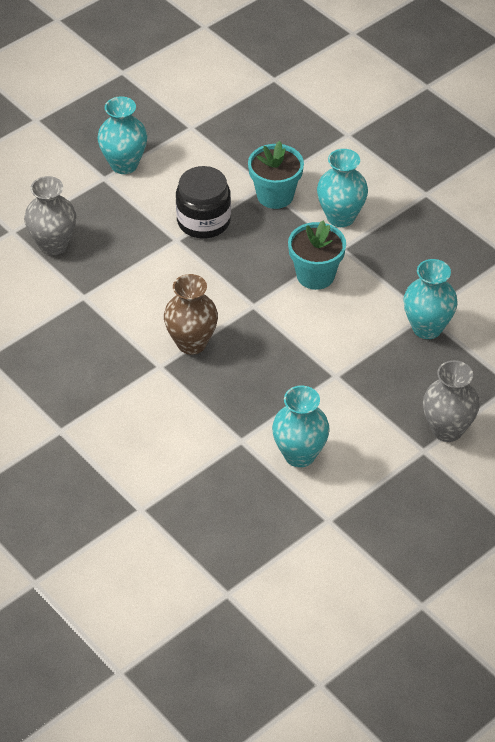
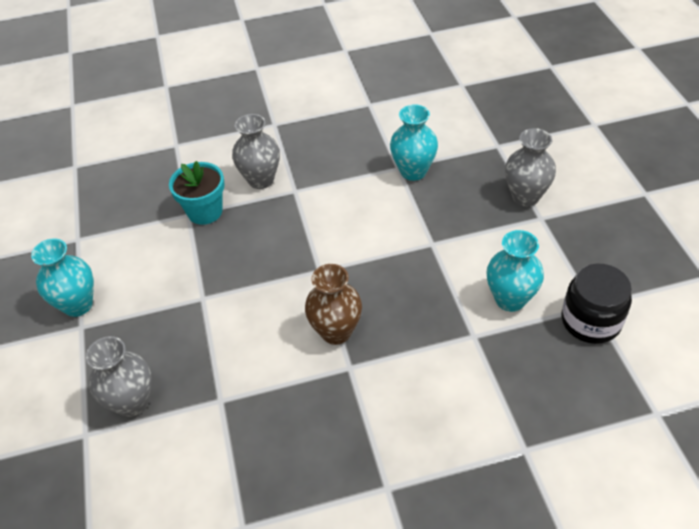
camera: 60 degrees left, 0 degrees up
(203, 221) = (196, 270): black jar -> black jar (590, 321)
(315, 275) = (313, 217): turquoise flower pot -> none
(340, 217) = (261, 180): turquoise vase -> grey vase

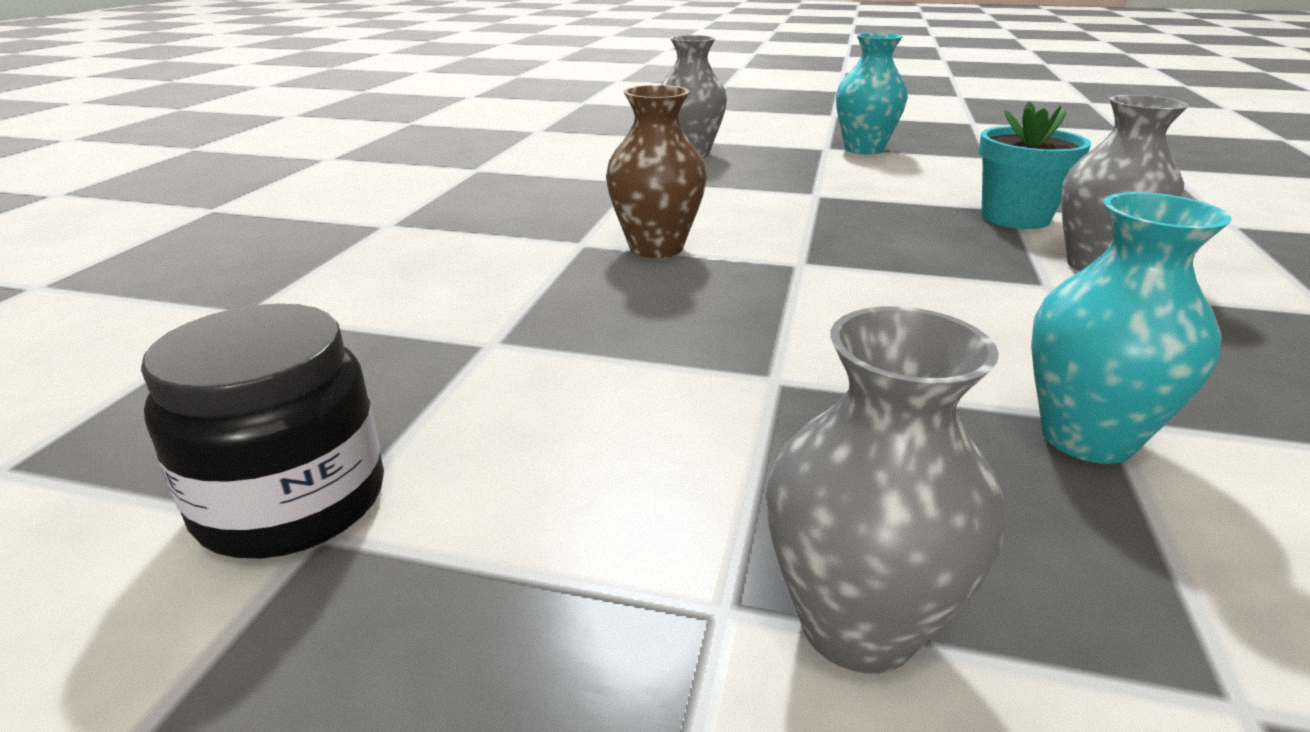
camera: 115 degrees right, 20 degrees down
(510, 299) = (510, 413): turquoise vase -> none

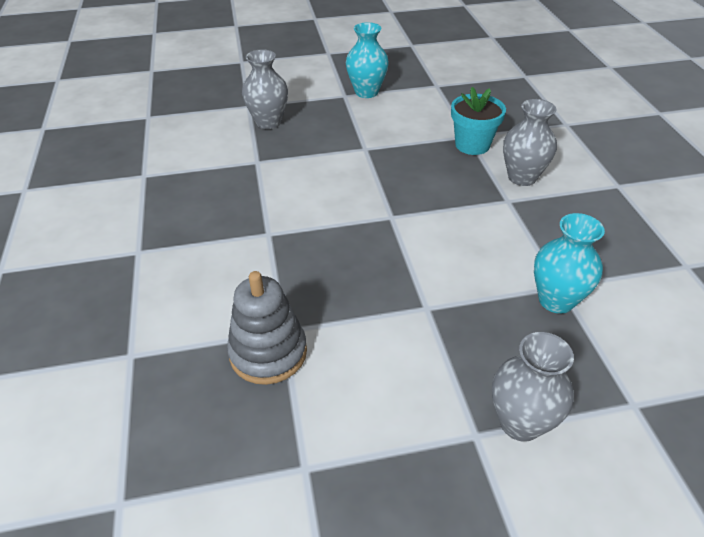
camera: 25 degrees left, 15 degrees up
(292, 501) = (279, 459): black jar -> none
(437, 361) = (268, 352): none -> grey stacking toy
(656, 248) = (311, 226): brown vase -> none

